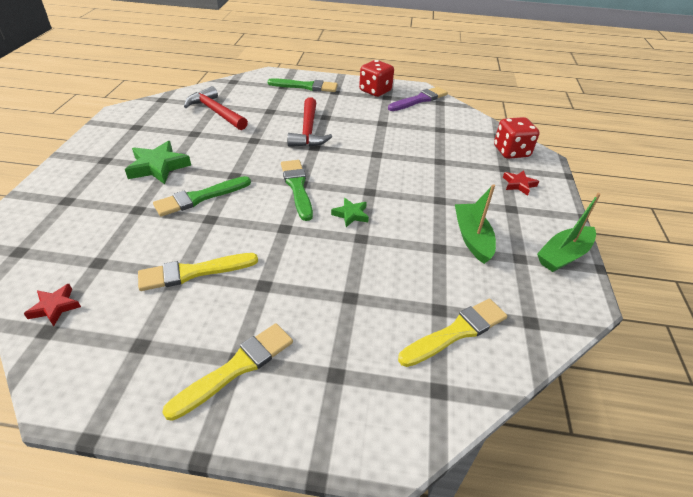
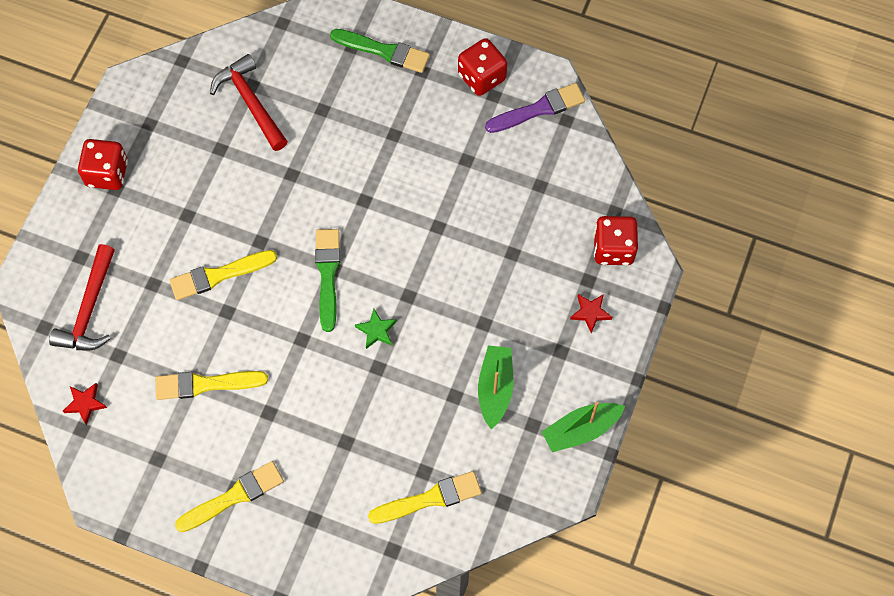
camera: 15 degrees right, 25 degrees up
(98, 152) = (107, 173): none -> red dice
(158, 166) = (175, 212): green star -> none
(200, 197) = (219, 275): green brush -> yellow brush
(308, 131) = (364, 164): red hammer -> red hammer (89, 309)

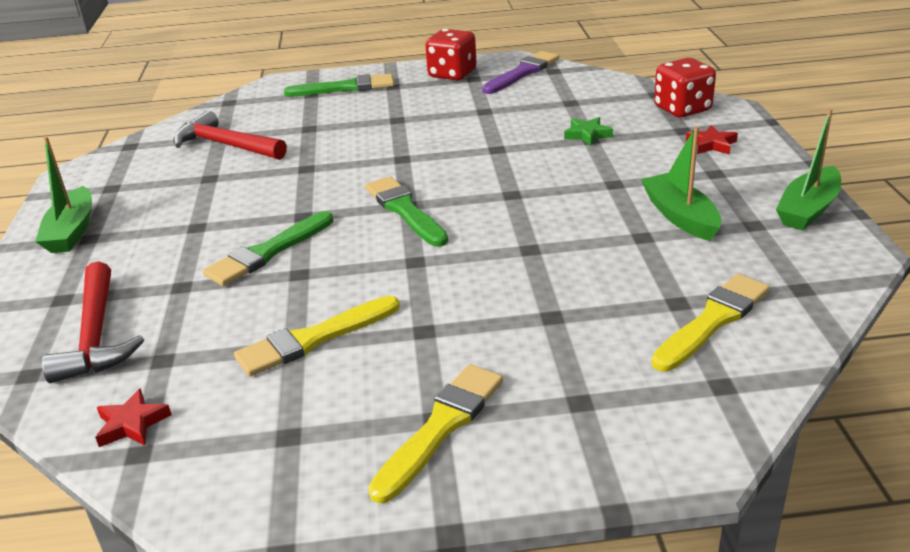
camera: 25 degrees left, 35 degrees down
(107, 173) = (72, 231): red dice -> green boat
(219, 275) = (268, 252): yellow brush -> green brush
(376, 330) = (500, 226): green star -> green star (587, 135)

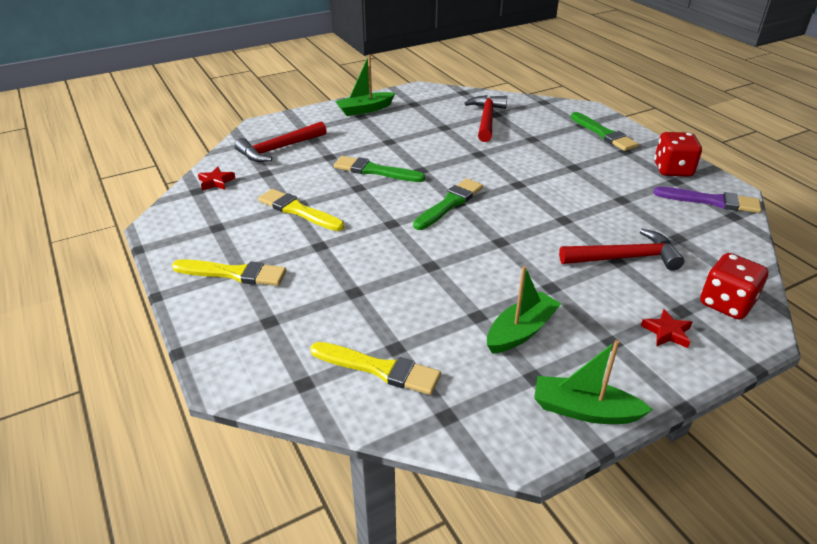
camera: 65 degrees right, 5 degrees up
(587, 135) = (625, 258): green star -> red hammer

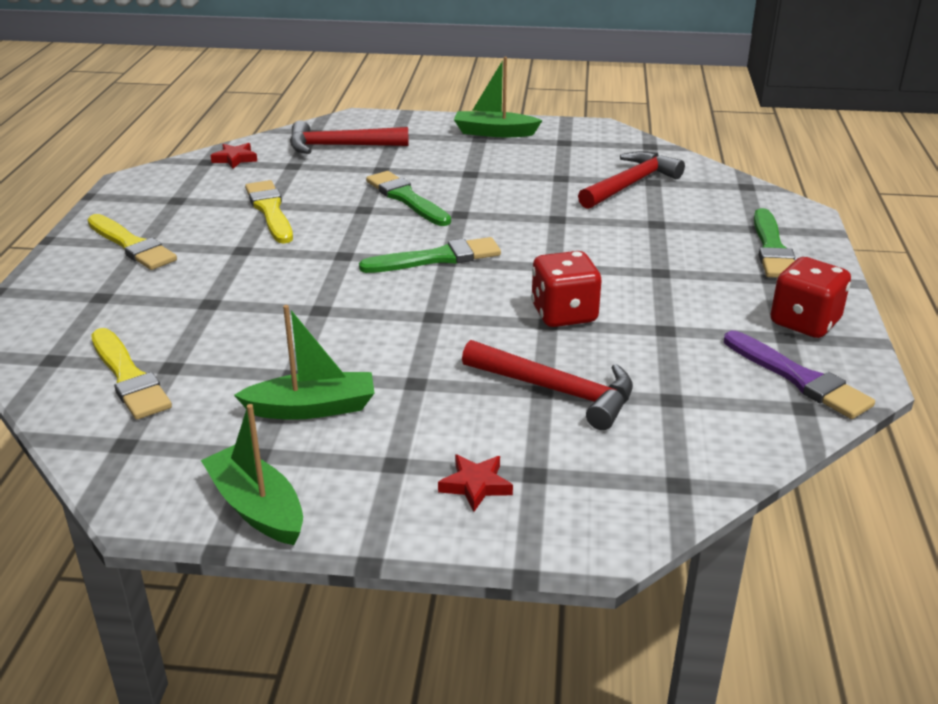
camera: 35 degrees right, 5 degrees down
(726, 303) = (608, 493): red dice -> red dice (564, 314)

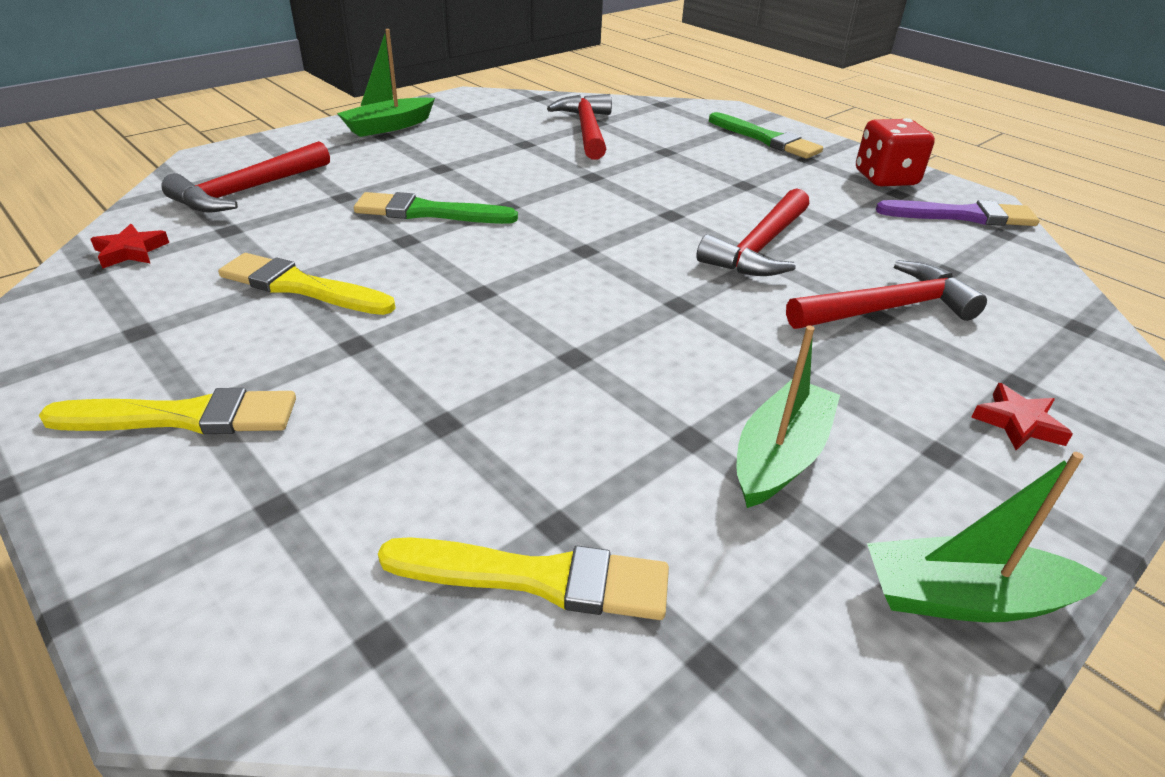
camera: 50 degrees left, 5 degrees up
(437, 258) = (572, 252): green brush -> none
(564, 314) = (759, 247): red dice -> red hammer

